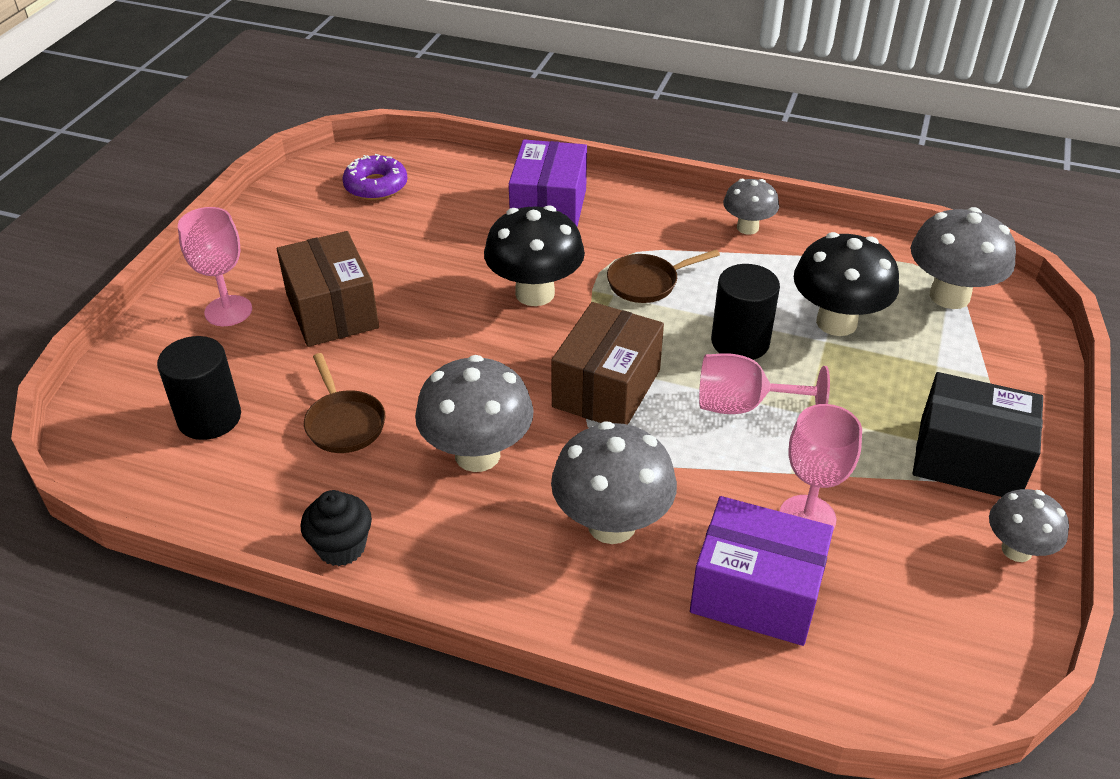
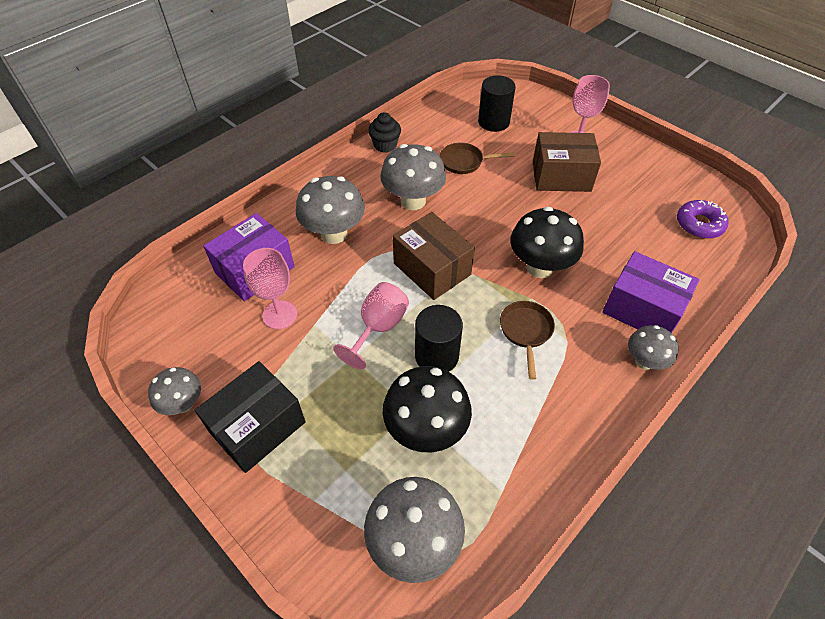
camera: 115 degrees right, 10 degrees up
(747, 228) = (573, 433): grey mushroom -> grey mushroom (644, 361)

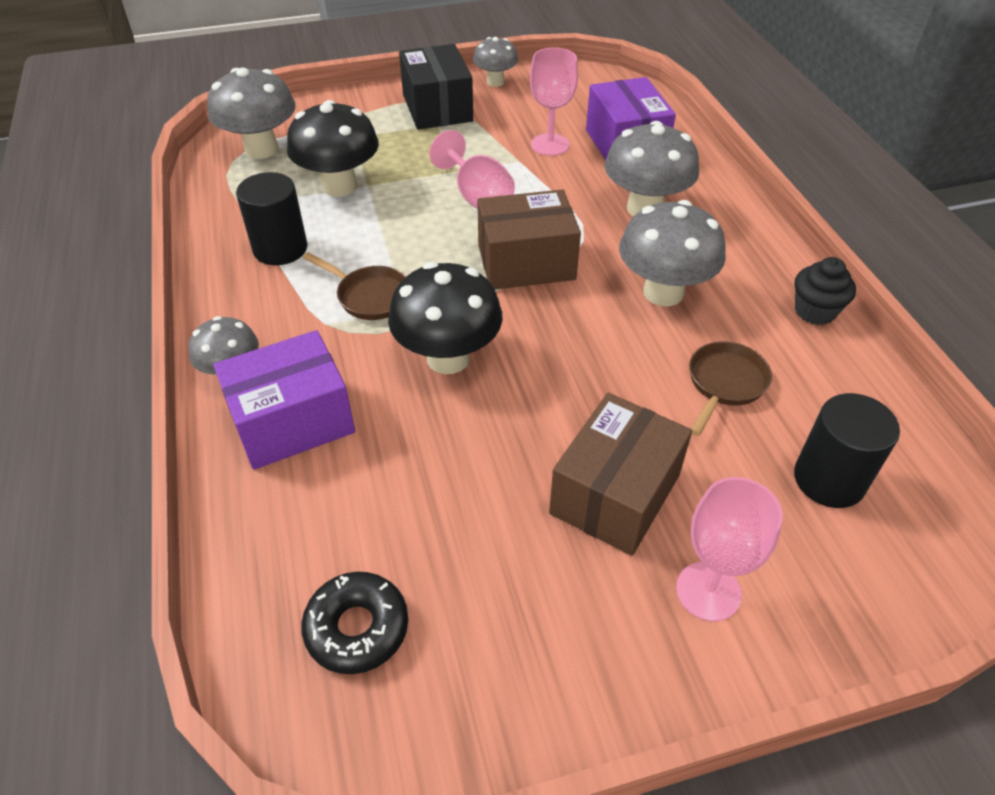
camera: 120 degrees right, 5 degrees down
(436, 356) = (406, 220): black cylinder -> black cylinder (280, 248)
(699, 224) = (357, 628): purple donut -> black donut

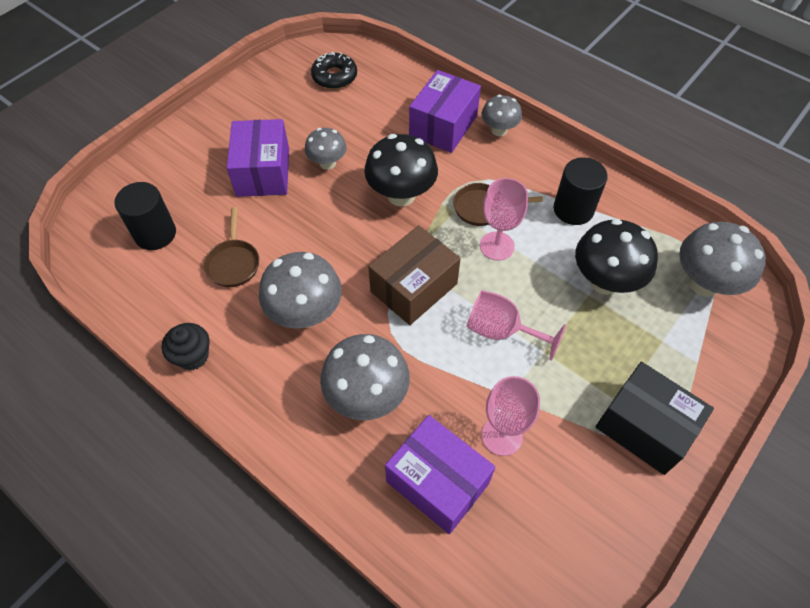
camera: 145 degrees right, 10 degrees up
(495, 82) = (640, 514): grey mushroom -> grey mushroom (327, 163)
(615, 494) = (263, 172): brown box -> purple box
(708, 591) = (199, 154): pink goblet -> pink goblet (497, 246)

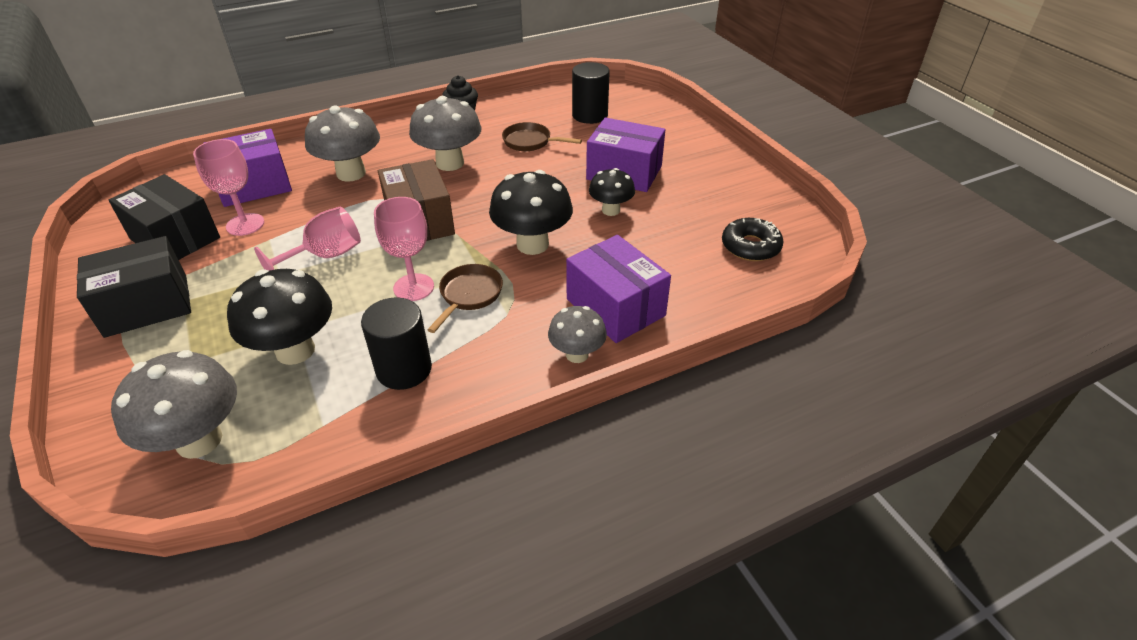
camera: 115 degrees right, 15 degrees down
(327, 163) = (611, 210): grey mushroom -> black mushroom
(560, 487) = (175, 238): none -> black box

